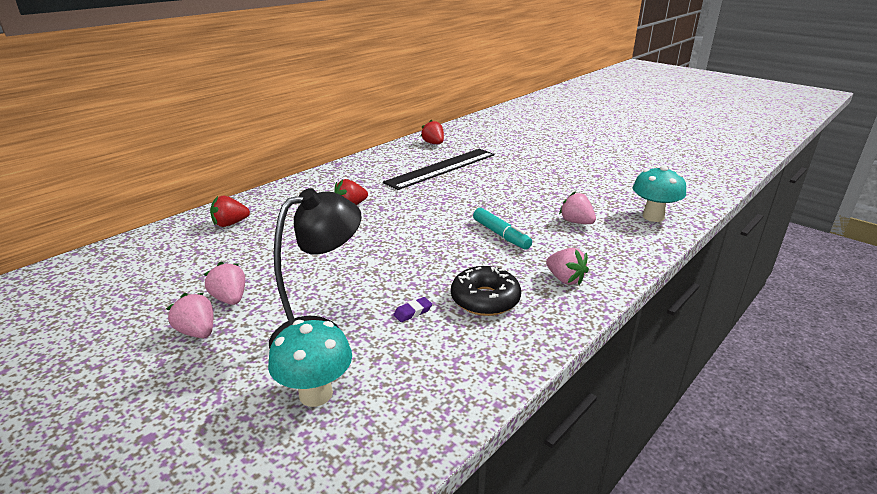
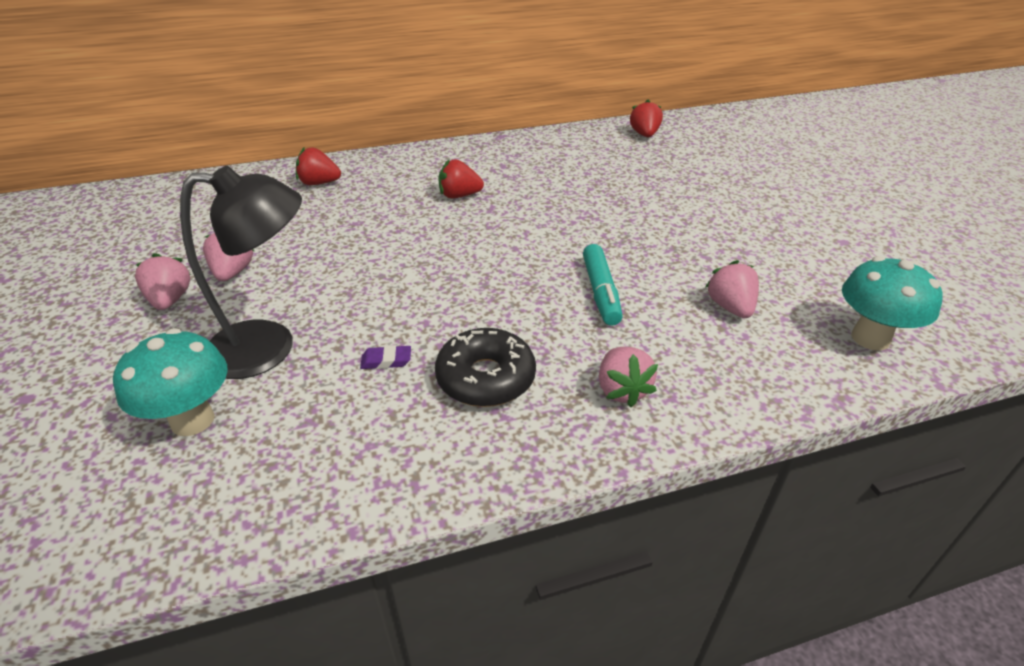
camera: 30 degrees right, 10 degrees up
(441, 168) = (619, 172): black ruler -> none

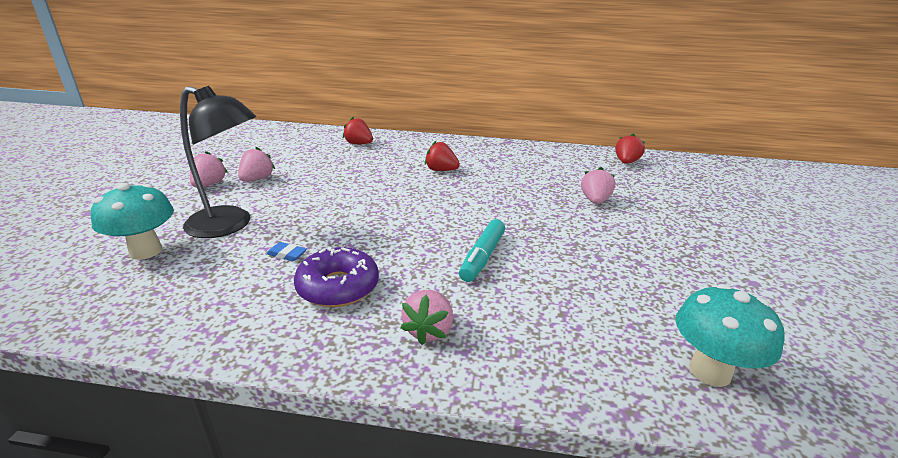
camera: 25 degrees right, 10 degrees down
(386, 361) = (287, 254): purple eraser -> blue eraser
(486, 378) = (338, 287): black donut -> purple donut
(730, 307) = (585, 301): pink strawberry -> pink strawberry (595, 201)

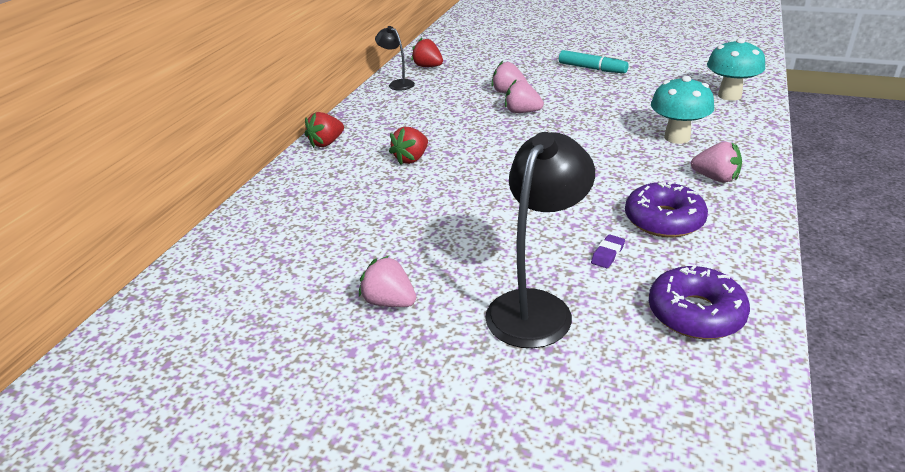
camera: 75 degrees left, 5 degrees up
(146, 251) = (603, 370): turquoise mushroom -> turquoise mushroom (677, 137)
(185, 296) = (695, 313): none -> purple donut
(209, 184) = (394, 351): pink strawberry -> pink strawberry (522, 112)
(287, 254) = (607, 254): blue eraser -> purple eraser
(359, 144) = (286, 217): red strawberry -> red strawberry (326, 143)
(482, 257) = (608, 150): turquoise marker -> turquoise marker (592, 69)
(577, 154) = (397, 84): none -> black lamp

